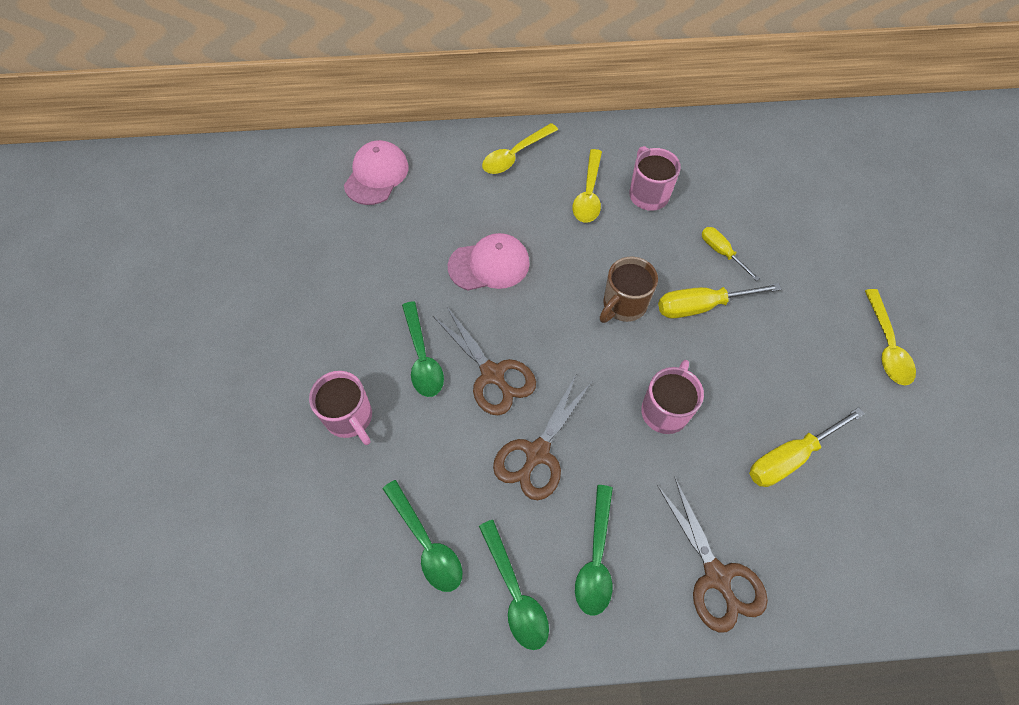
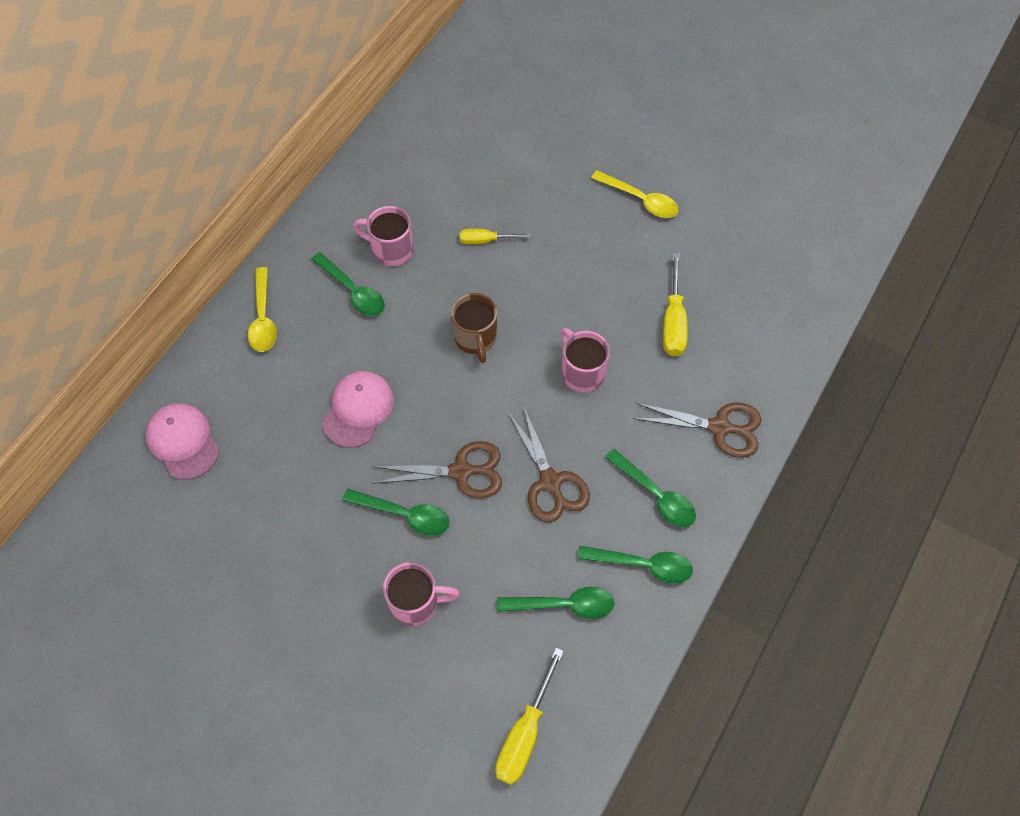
camera: 55 degrees left, 0 degrees up
(588, 194) = (353, 291): yellow spoon -> green spoon
(701, 306) = (519, 288): yellow screwdriver -> yellow screwdriver (525, 734)

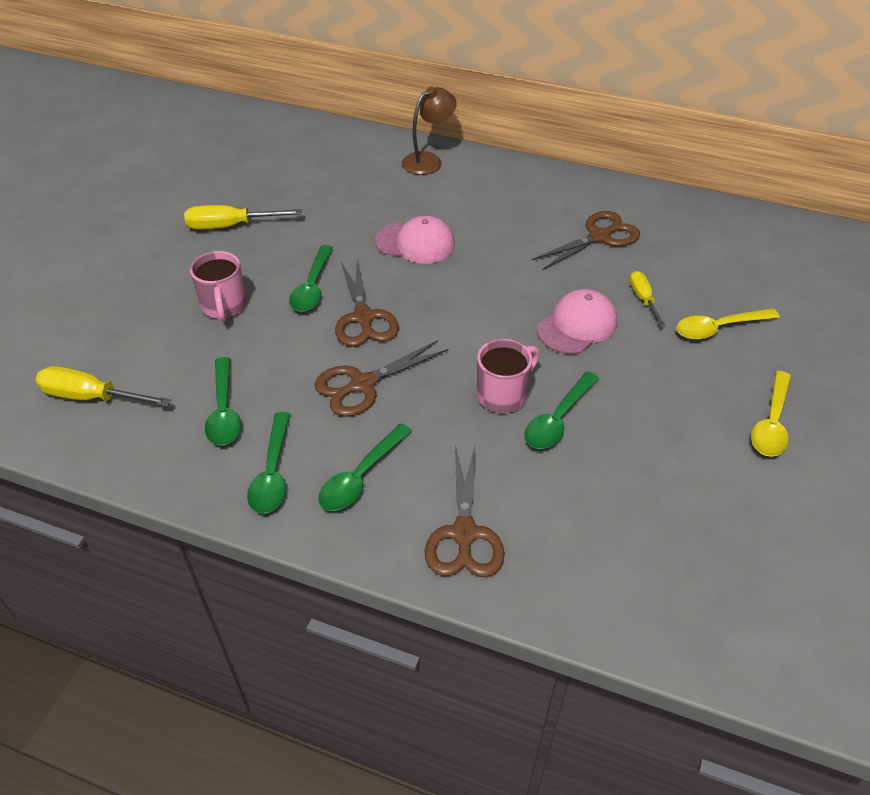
camera: 80 degrees right, 15 degrees down
(183, 442) = (363, 157): pink cap -> pink cap (577, 325)
(212, 375) = (428, 160): none -> brown lamp
(263, 318) = (493, 176): yellow spoon -> yellow spoon (718, 328)
(353, 291) = (542, 221): green spoon -> green spoon (558, 419)
(391, 250) = (599, 237): pink mug -> brown scissors
(475, 339) = (518, 308): brown mug -> none
(673, 322) = (602, 473): yellow screwdriver -> yellow screwdriver (230, 226)

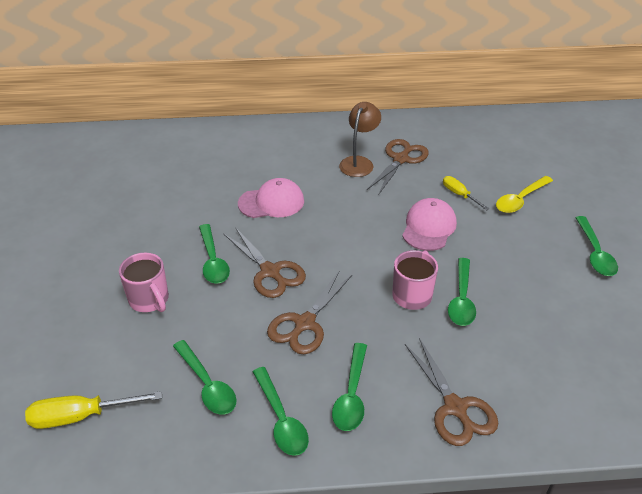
camera: 25 degrees left, 5 degrees down
(230, 226) = (110, 232): yellow screwdriver -> none
(428, 160) = (239, 137): brown lamp -> brown lamp (359, 162)
(771, 423) = (595, 253): yellow spoon -> green spoon

